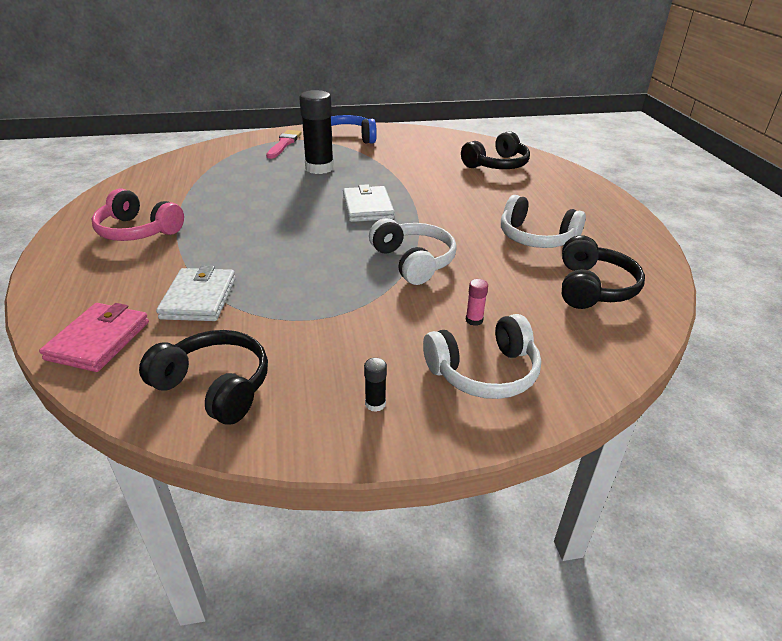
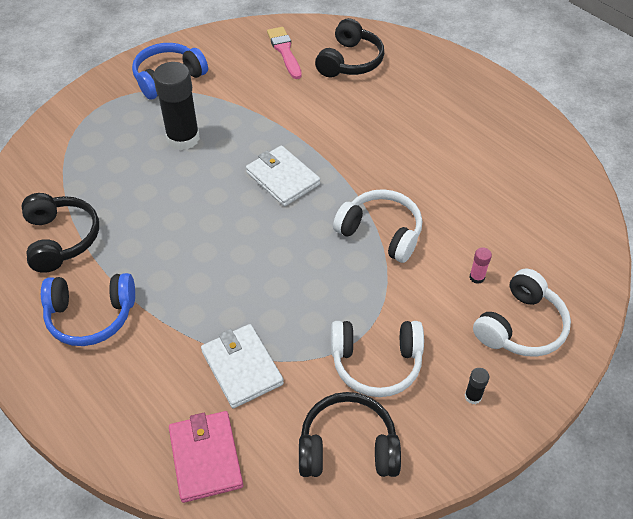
camera: 30 degrees left, 15 degrees up
(138, 231) = (91, 316): pink headphones -> blue headphones
(284, 144) = (106, 113): pink brush -> pink brush (284, 51)
(536, 238) = (454, 155): white headphones -> white headphones (376, 363)
(593, 288) = (534, 197): black headphones -> black headphones (61, 239)

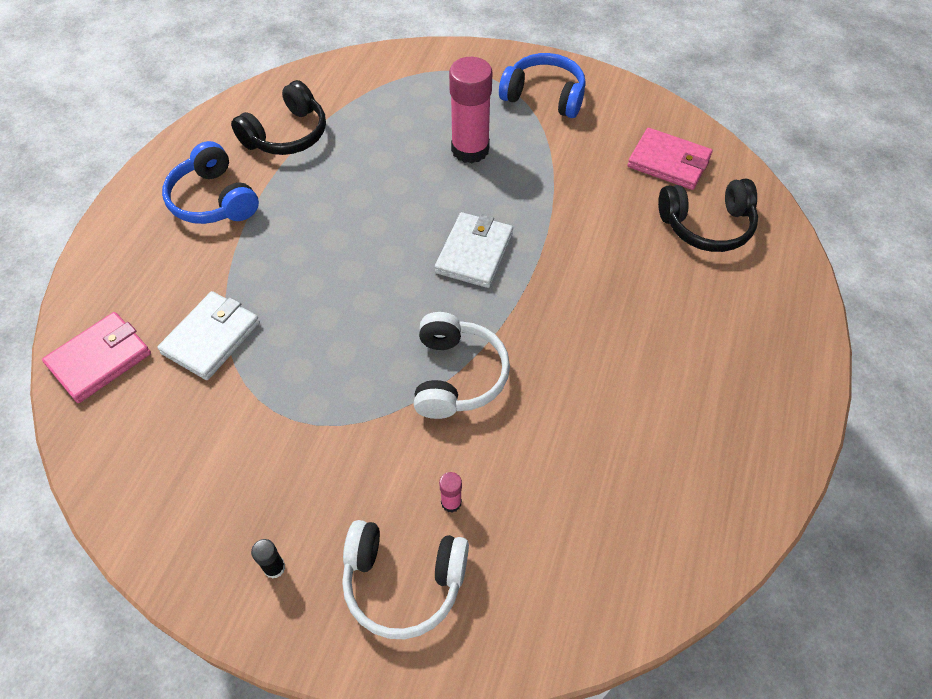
camera: 60 degrees right, 5 degrees up
(183, 138) = (470, 149): black glue stick -> pink glue stick
(284, 51) = (669, 162): pink brush -> pink wallet
(348, 447) = (157, 471): black headphones -> none
(376, 363) = (273, 451): white headphones -> none

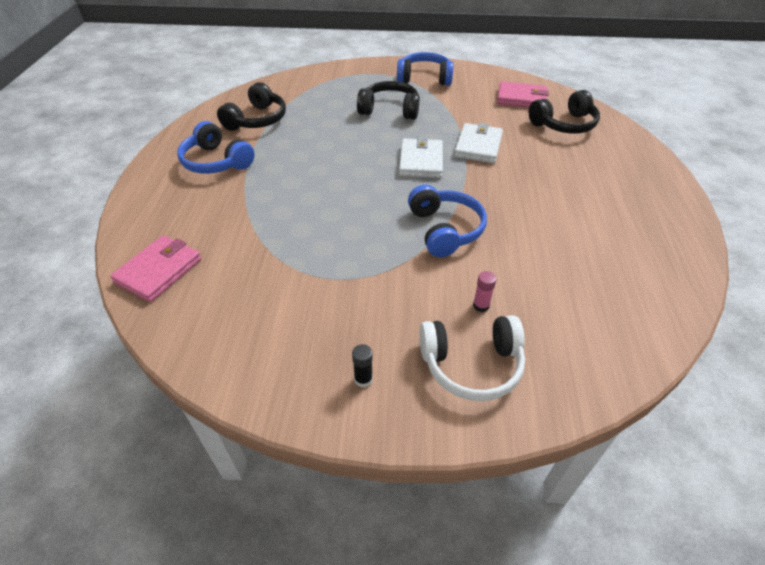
camera: 15 degrees left, 10 degrees down
(211, 338) = (247, 241): white wallet -> white wallet (478, 146)
(457, 376) = (445, 230): white headphones -> blue headphones
(470, 149) = (390, 110): pink glue stick -> black headphones

